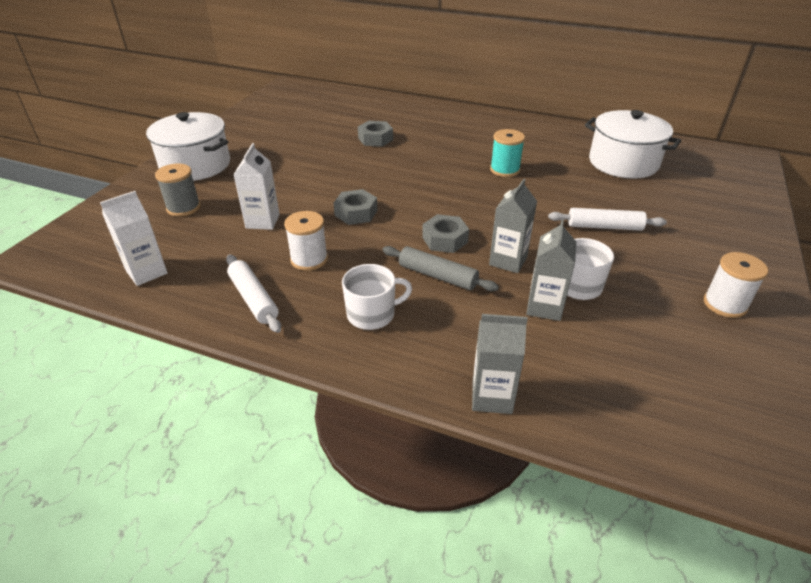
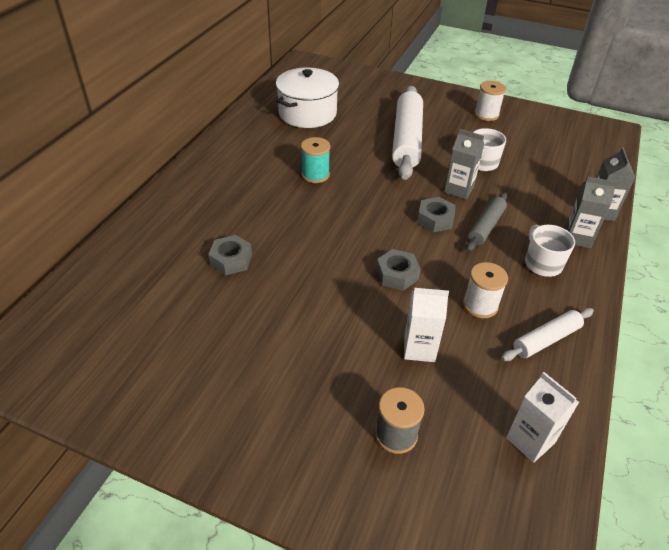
camera: 90 degrees left, 5 degrees up
(195, 165) = (279, 446): white pot -> none
(544, 307) = (509, 180): grey carton -> grey carton (577, 237)
(604, 227) = (406, 140): white rolling pin -> white rolling pin, size x1.88

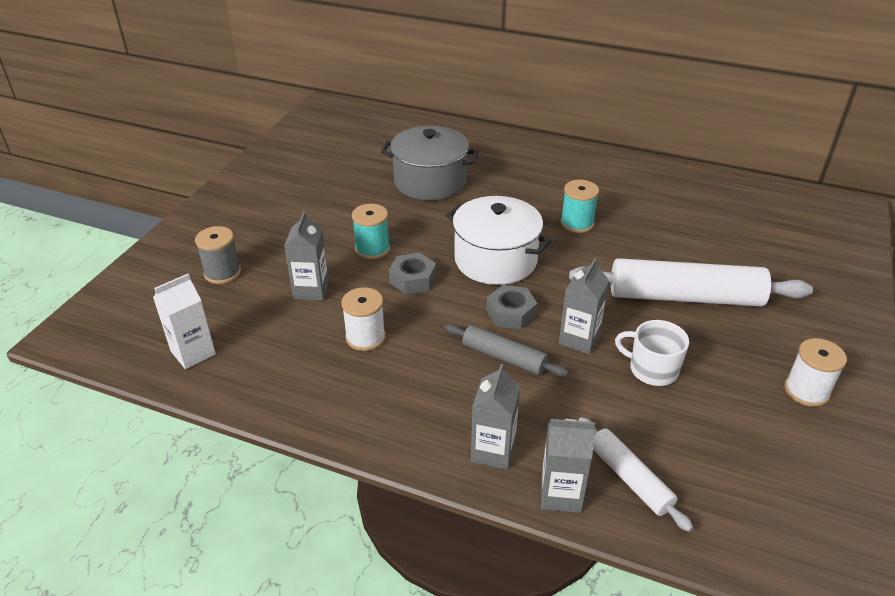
camera: 90 degrees right, 5 degrees down
(231, 260) = (430, 181): grey nut -> grey pot
(307, 113) = (710, 214): white pot -> white pot (495, 260)
(350, 303) = (372, 249): none -> turquoise spool
(419, 348) = (311, 290): white carton -> grey carton
(542, 263) = (436, 402): white mug -> none
(546, 339) = (310, 384): white rolling pin -> white rolling pin (630, 478)

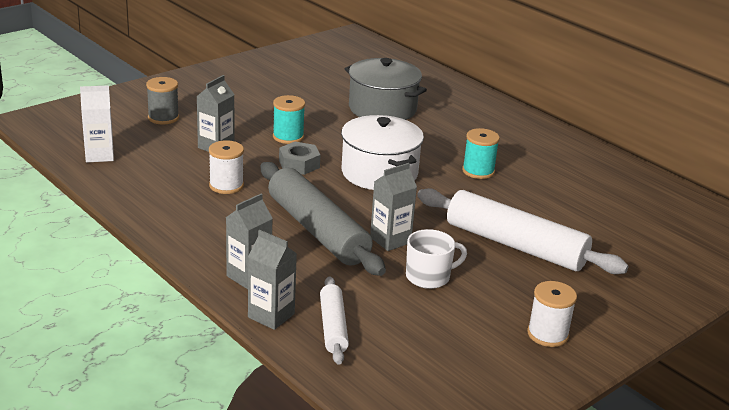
camera: 25 degrees right, 10 degrees down
(504, 357) = (317, 230): grey rolling pin -> grey rolling pin, size x1.88
(511, 313) = (353, 207): grey nut -> none
(652, 369) = (429, 277): white mug -> white mug turned 105 degrees clockwise

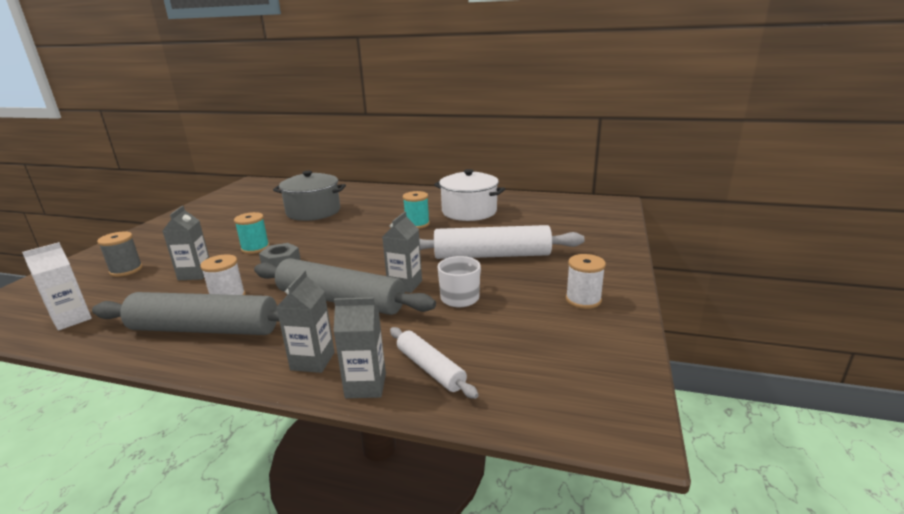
camera: 30 degrees left, 5 degrees down
(189, 209) = (205, 329): none -> grey rolling pin
(379, 173) = (350, 247): white pot -> white pot (469, 211)

